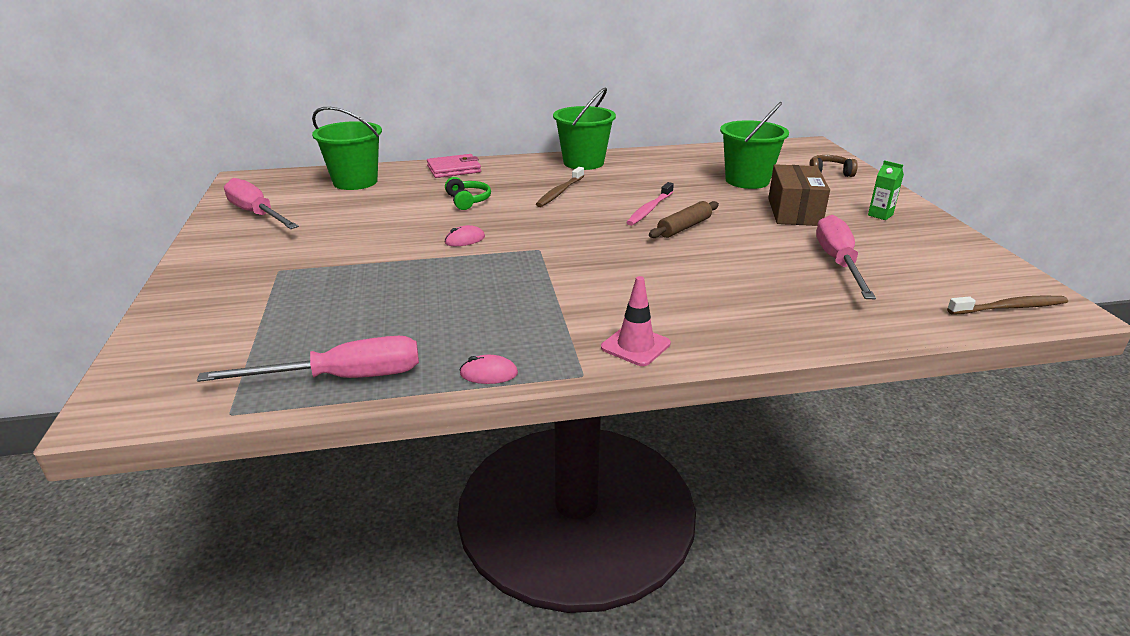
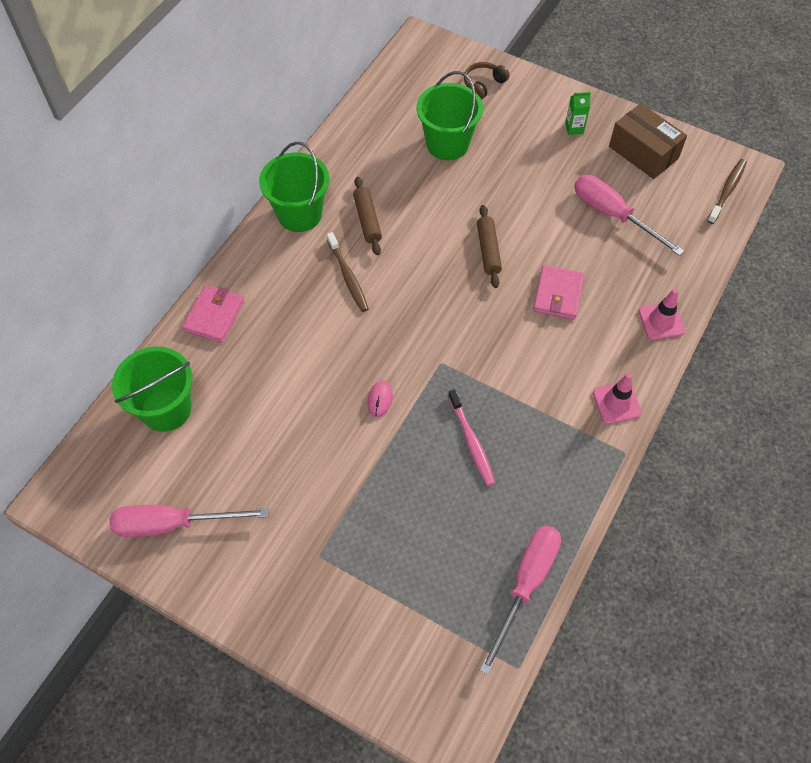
camera: 50 degrees left, 30 degrees up
(468, 201) = (301, 350): green headphones -> none
(489, 374) = (585, 501): pink mouse -> none
(622, 181) = (367, 220): none -> brown rolling pin
(649, 209) = (438, 245): pink toothbrush -> pink toothbrush (471, 441)
(701, 270) = (558, 294): none -> pink wallet
(778, 332) = (661, 321): none -> pink traffic cone
(794, 212) = (525, 167): brown box -> brown box (643, 152)

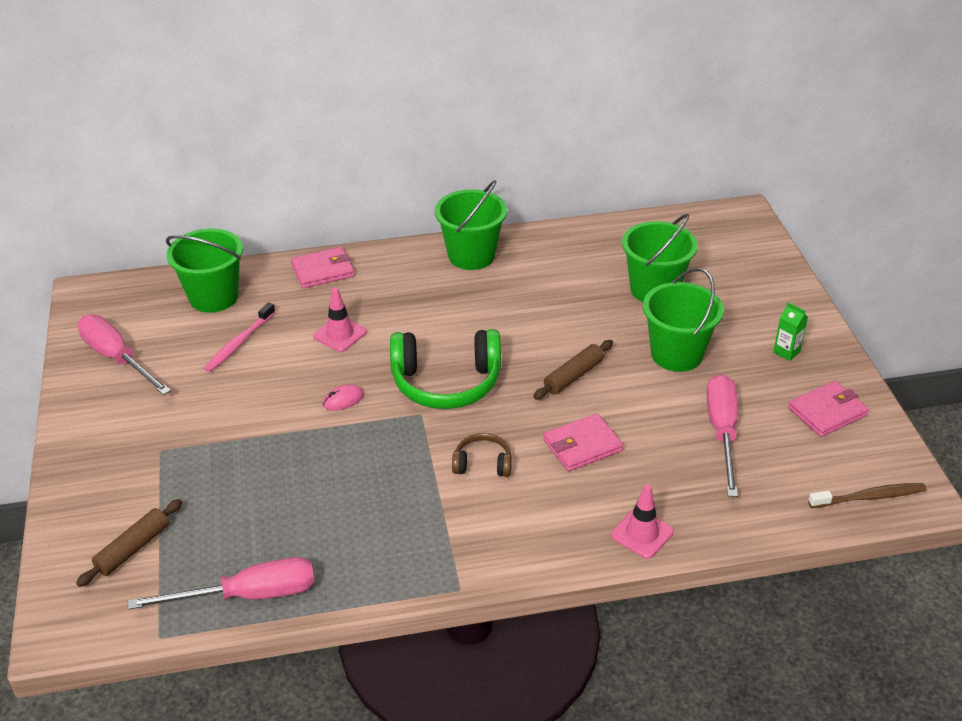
camera: 50 degrees right, 20 degrees down
(348, 276) = (443, 314): brown toothbrush -> none
(367, 220) = (513, 292): brown rolling pin -> brown rolling pin (133, 549)
(423, 325) = (446, 382): none -> green headphones
(471, 441) = (361, 477): pink toothbrush -> pink toothbrush (239, 343)
(483, 84) = (751, 273): brown headphones -> brown headphones (482, 464)
(522, 182) = (677, 354): none -> green bucket
(616, 403) = (509, 552): pink traffic cone -> pink traffic cone (340, 334)
(643, 152) = (827, 412): brown box -> pink wallet

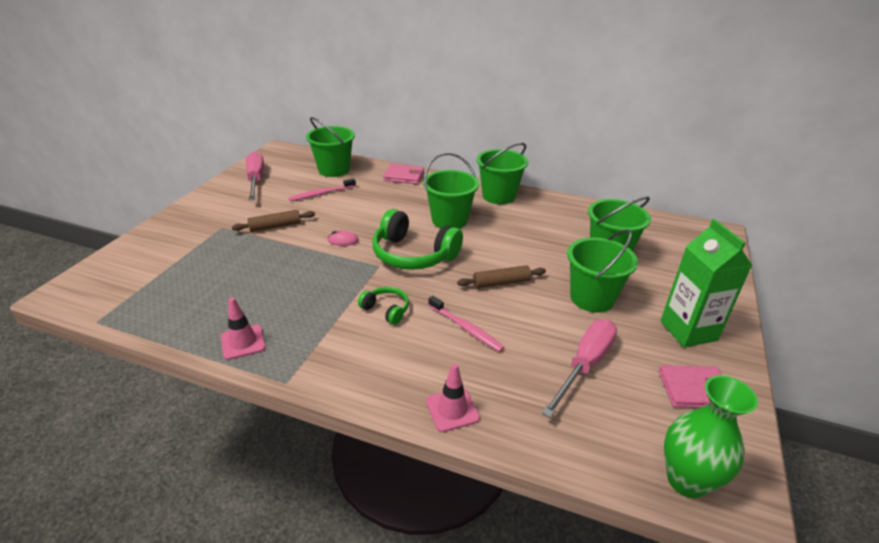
camera: 30 degrees right, 5 degrees down
(133, 549) = (146, 269): brown rolling pin -> brown rolling pin (275, 226)
(248, 595) = (166, 322): pink screwdriver -> none
(340, 334) = (379, 208): pink traffic cone -> pink traffic cone (243, 342)
(444, 316) = (449, 220): none -> green bucket
(482, 464) = (386, 310): brown headphones -> green headphones
(582, 445) = (465, 328): pink wallet -> pink toothbrush
(786, 352) = (688, 331): green carton -> green carton, size x2.26
(869, 497) = (686, 480): brown toothbrush -> green vase

